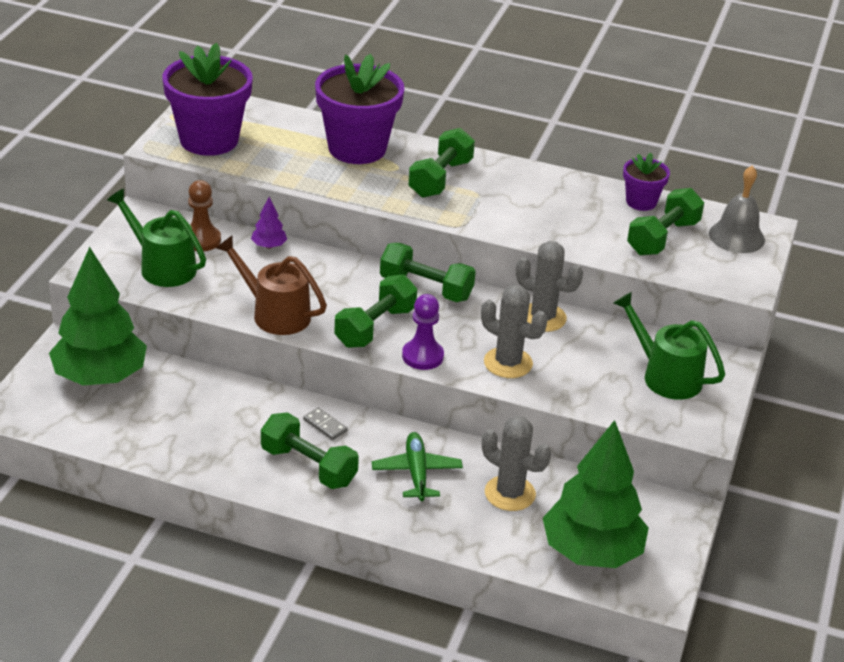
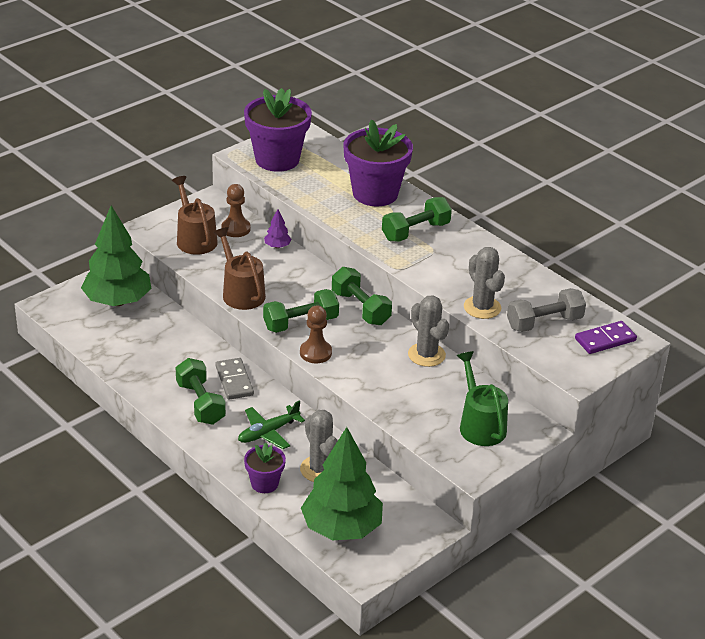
camera: 30 degrees right, 0 degrees up
(162, 267) = (195, 239): green watering can -> brown watering can
(325, 425) = (234, 381): grey domino -> grey domino, size x1.67
(416, 472) = (268, 432): green plane -> green plane turned 150 degrees counterclockwise
(422, 356) = (315, 353): purple pawn -> brown pawn
(508, 363) = (371, 377): grey cactus -> grey cactus (482, 307)
(641, 202) = (553, 292): purple flower pot -> purple flower pot (264, 483)
(662, 238) = (544, 323): green dumbbell -> grey dumbbell
(736, 236) = (605, 340): grey bell -> purple domino

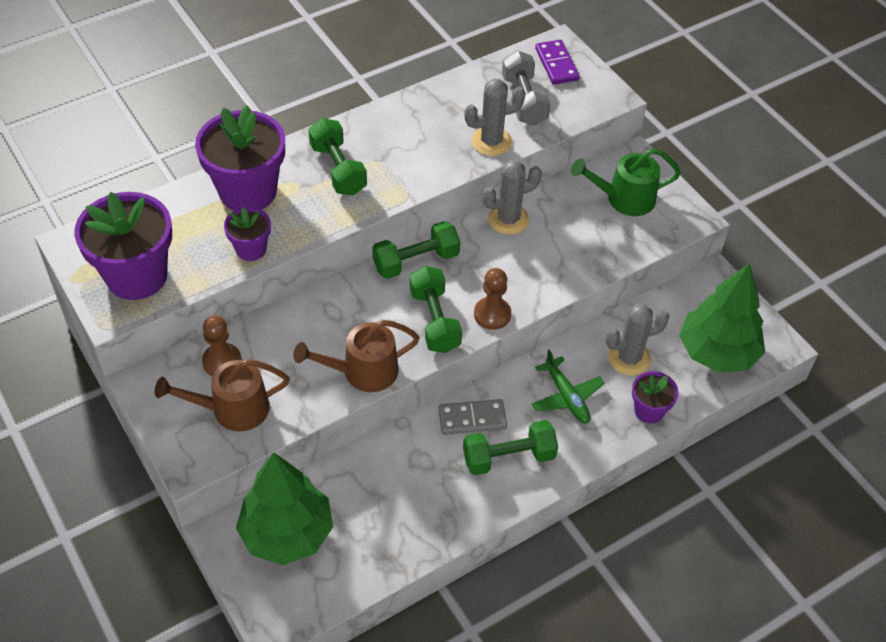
camera: 80 degrees left, 15 degrees up
(277, 246) = (273, 323): purple tree -> none
(317, 202) = (251, 249): none -> purple flower pot

